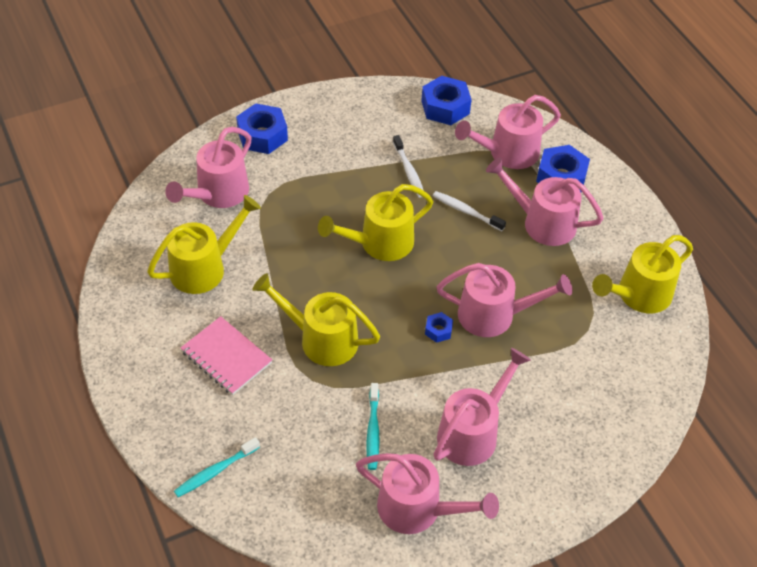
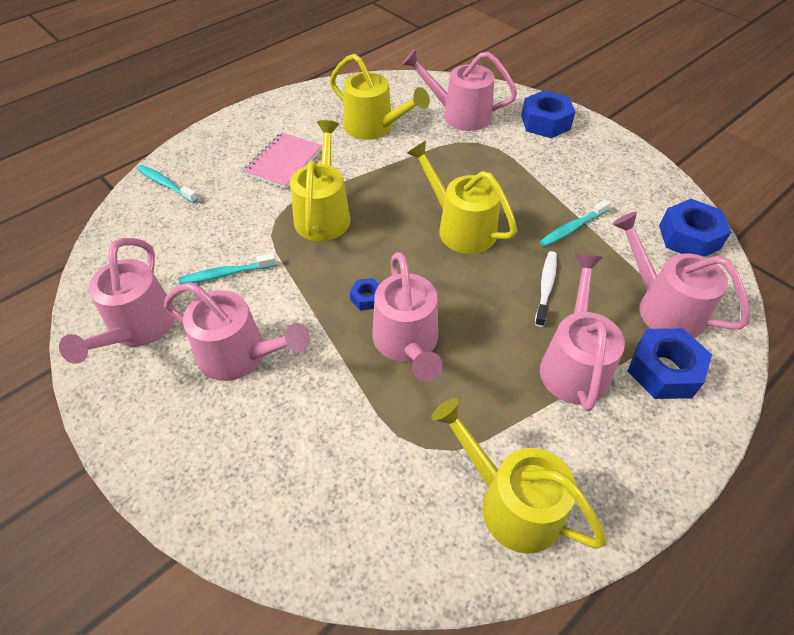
camera: 75 degrees right, 0 degrees up
(408, 171) = (572, 228): white toothbrush -> turquoise toothbrush

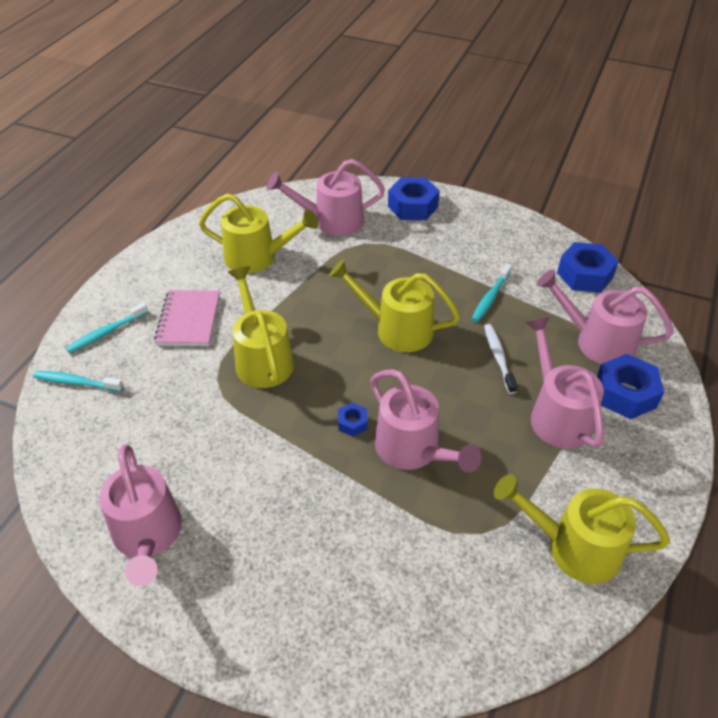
camera: 25 degrees left, 5 degrees down
(226, 274) = (203, 450): turquoise toothbrush -> turquoise toothbrush (106, 332)
(241, 356) = (269, 521): pink watering can -> none

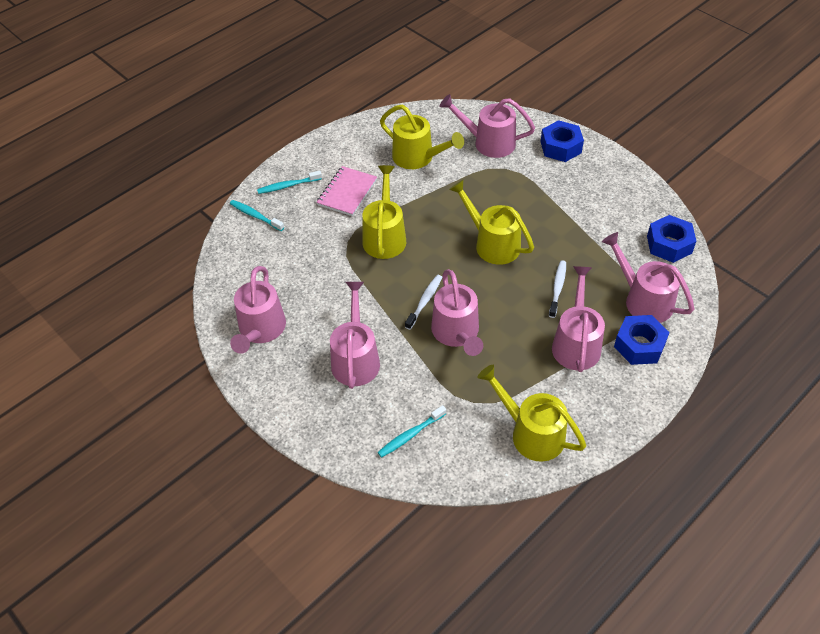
camera: 25 degrees right, 5 degrees up
(300, 528) = (355, 358): none -> pink watering can
(352, 423) = (424, 301): blue nut -> white toothbrush
(490, 297) = (579, 240): turquoise toothbrush -> turquoise toothbrush (410, 435)

